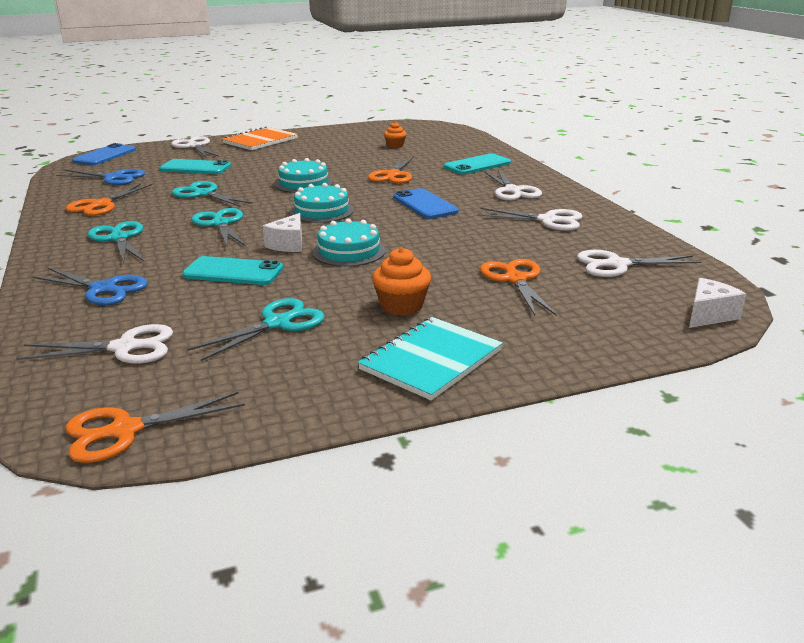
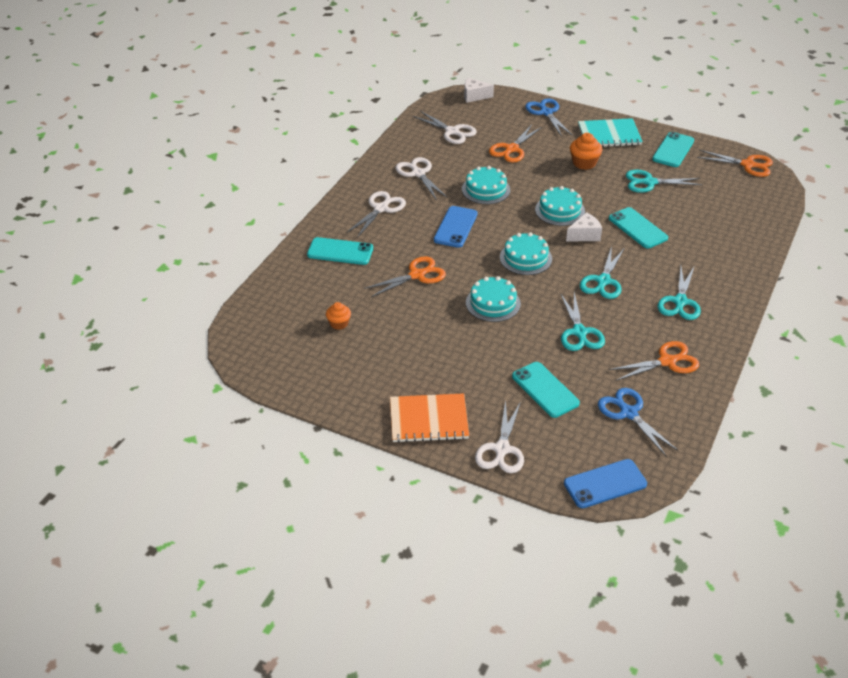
camera: 135 degrees left, 15 degrees up
(104, 289) = (716, 252): blue scissors -> blue scissors (546, 112)
(125, 348) = (727, 204): white scissors -> none
(295, 388) = (673, 150): none -> turquoise phone
(458, 236) = (486, 189): none -> turquoise cake

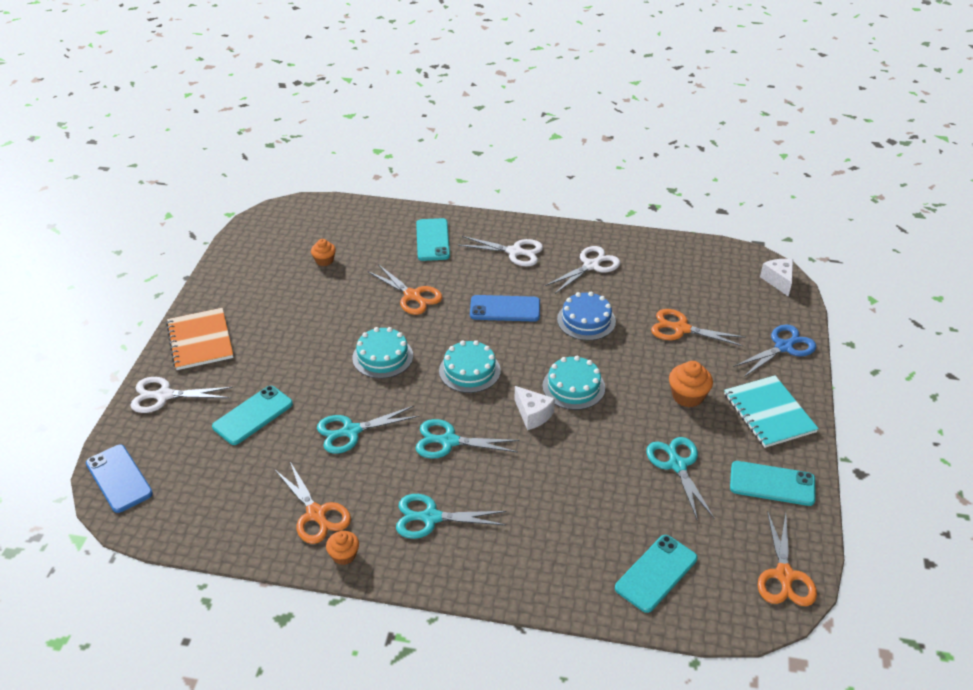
camera: 75 degrees right, 0 degrees up
(452, 132) = (689, 276): white scissors -> none
(486, 189) = (586, 320): turquoise cake -> blue cake
(628, 413) = (225, 487): blue scissors -> none
(638, 228) = (568, 463): turquoise phone -> turquoise phone (656, 573)
(711, 351) = (344, 555): none -> orange cupcake

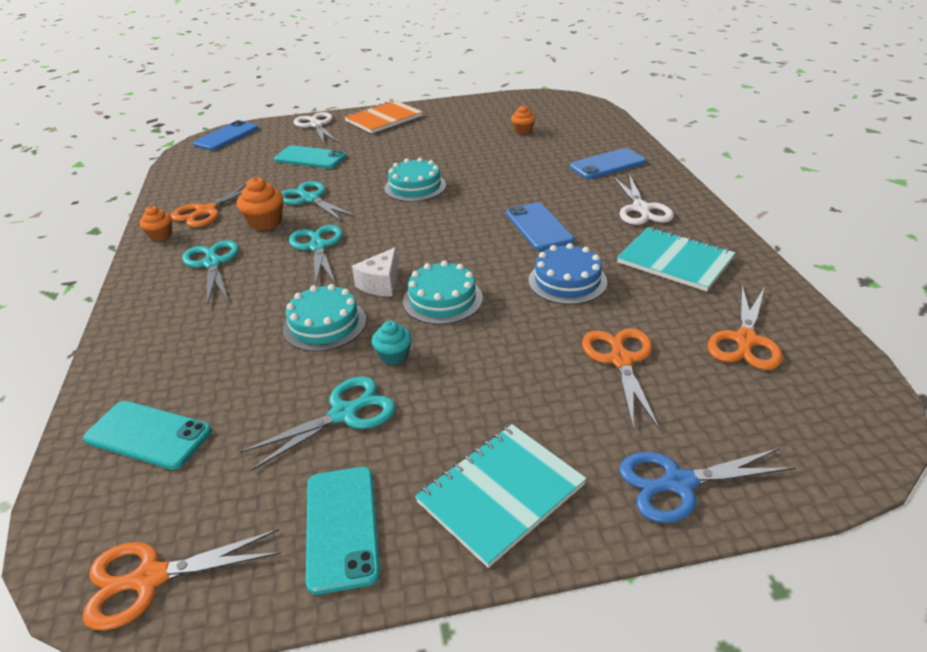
camera: 70 degrees right, 5 degrees down
(412, 296) = (512, 177): orange scissors -> orange scissors (745, 340)
(432, 240) = (607, 164): turquoise phone -> blue phone
(469, 370) = (426, 232): turquoise cake -> turquoise cake (324, 324)
(591, 265) = (675, 261): white scissors -> turquoise notebook
(627, 428) = (394, 355): none -> turquoise cupcake
(687, 396) = (484, 395): orange cupcake -> orange cupcake (265, 222)
(778, 281) = (849, 444): white cheese -> none
(784, 347) = (678, 483): blue scissors -> blue scissors turned 135 degrees clockwise

